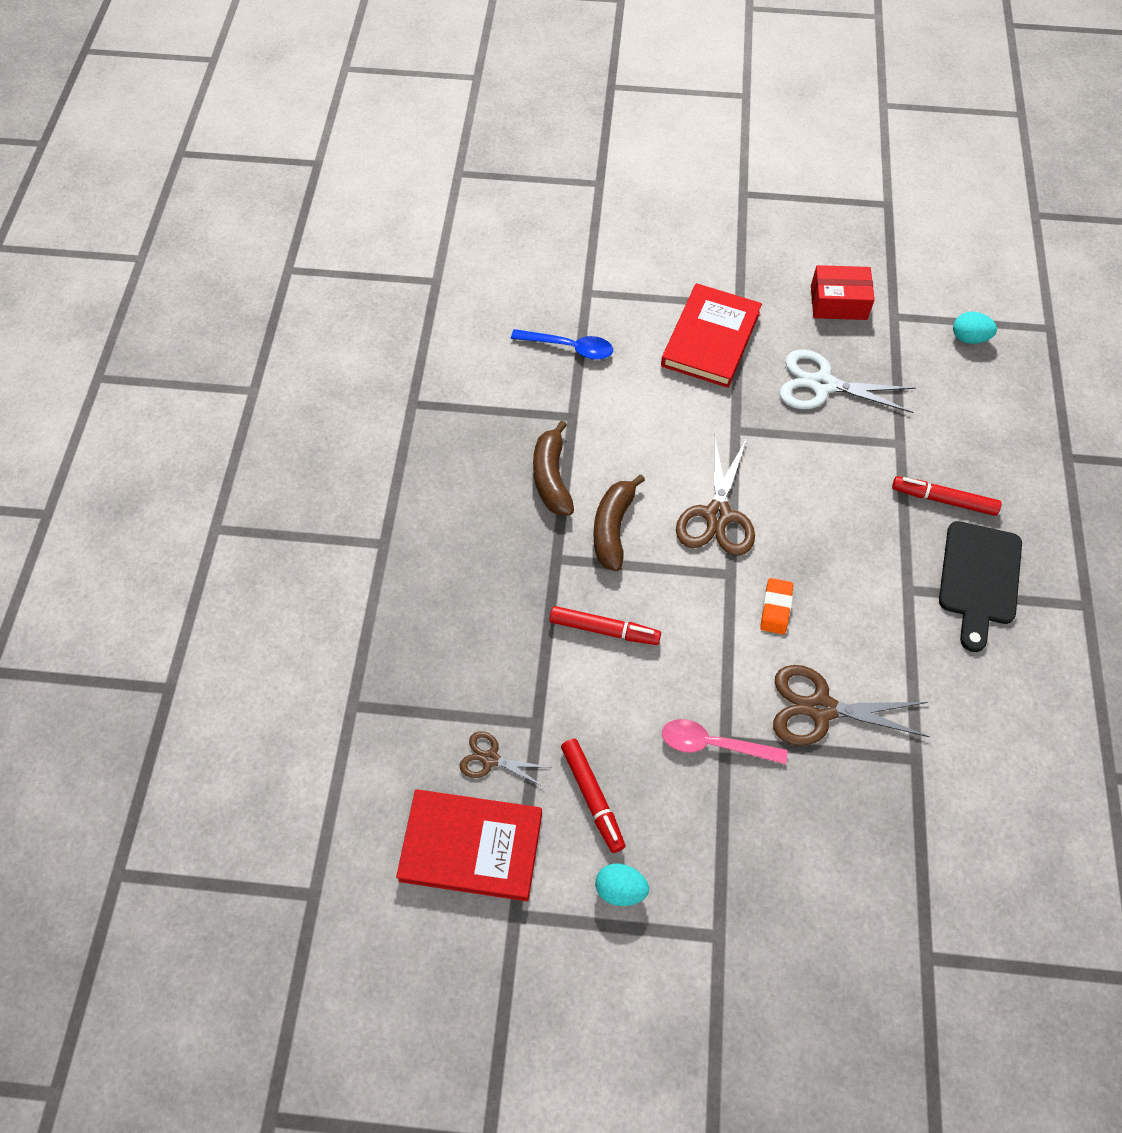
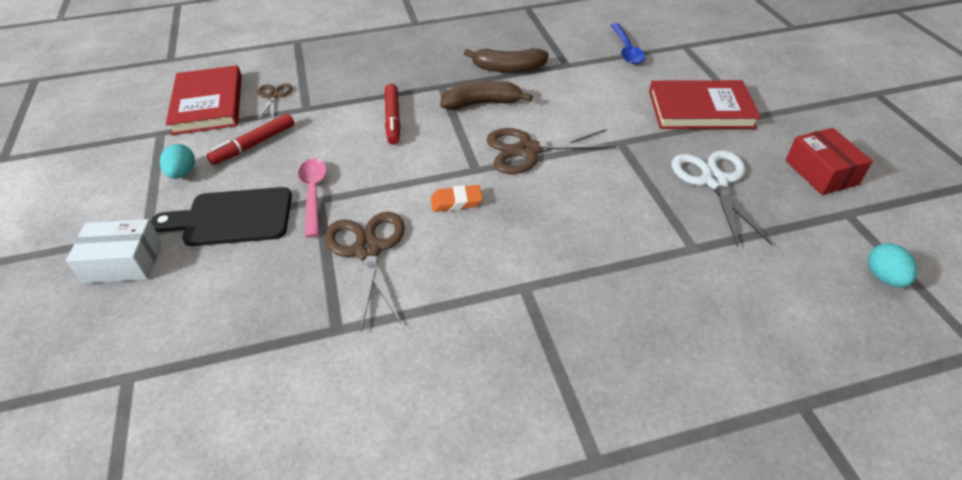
camera: 70 degrees right, 15 degrees down
(551, 477) = (508, 68): brown banana -> brown banana turned 150 degrees counterclockwise
(763, 963) = (124, 262): none -> white box
(944, 500) = (650, 295): red marker -> none
(979, 578) = (571, 343): black cutting board -> black cutting board (232, 217)

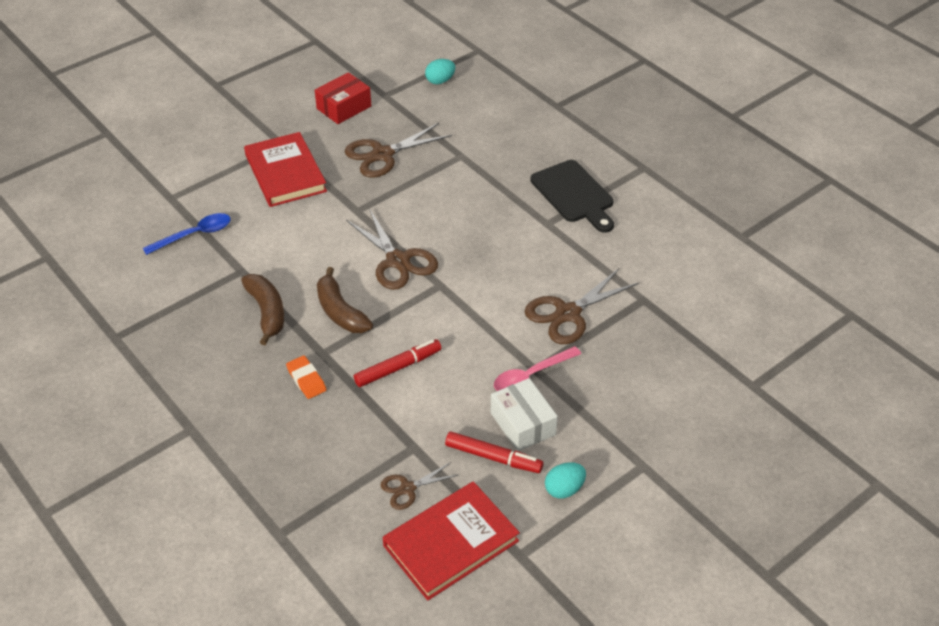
camera: 115 degrees left, 0 degrees up
(124, 262) = (680, 458): white box -> white box (523, 424)
(232, 217) = (590, 415): black cutting board -> black cutting board (574, 194)
(456, 201) = (486, 283): orange eraser -> orange eraser (306, 380)
(714, 181) = (382, 155): white scissors -> brown scissors

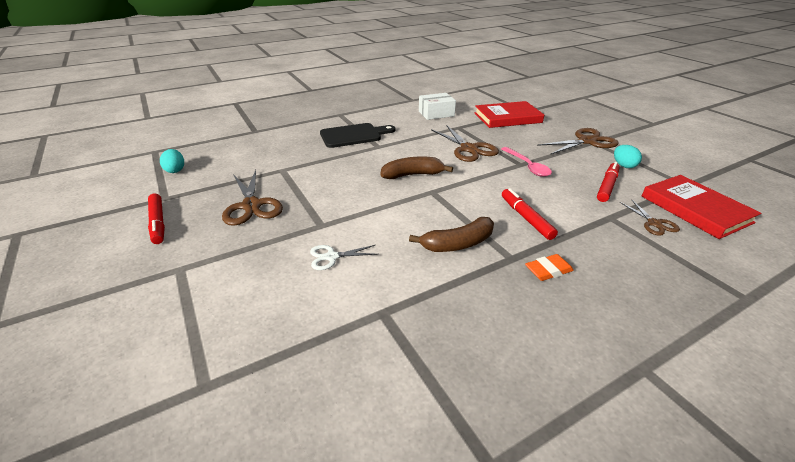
camera: 80 degrees left, 10 degrees down
(195, 235) = (300, 357): blue spoon -> none
(267, 312) = (454, 294): brown banana -> brown banana (413, 175)
(285, 173) = (233, 269): red book -> red book (507, 118)
(308, 227) = (331, 257): none -> white scissors
(344, 107) = (158, 222): red box -> red marker
(398, 261) = (398, 208): brown scissors -> brown scissors (587, 141)
(523, 424) = (572, 173): white box -> white box (436, 113)

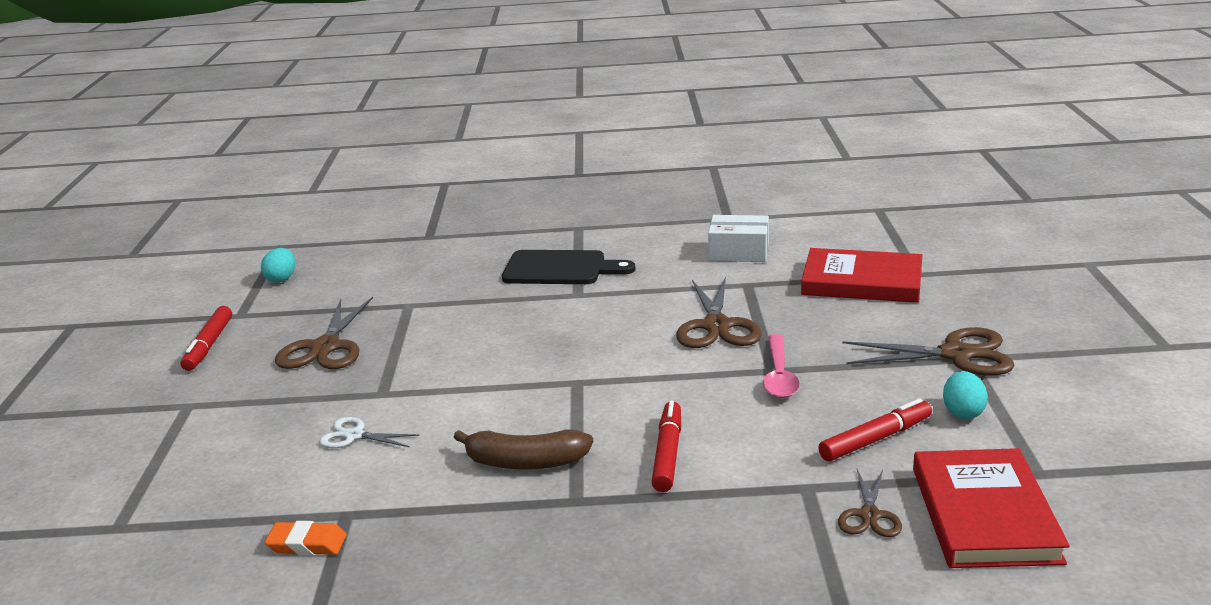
camera: 30 degrees right, 10 degrees down
(413, 175) = (578, 350): brown banana -> none
(548, 270) = (605, 529): orange eraser -> orange eraser (307, 544)

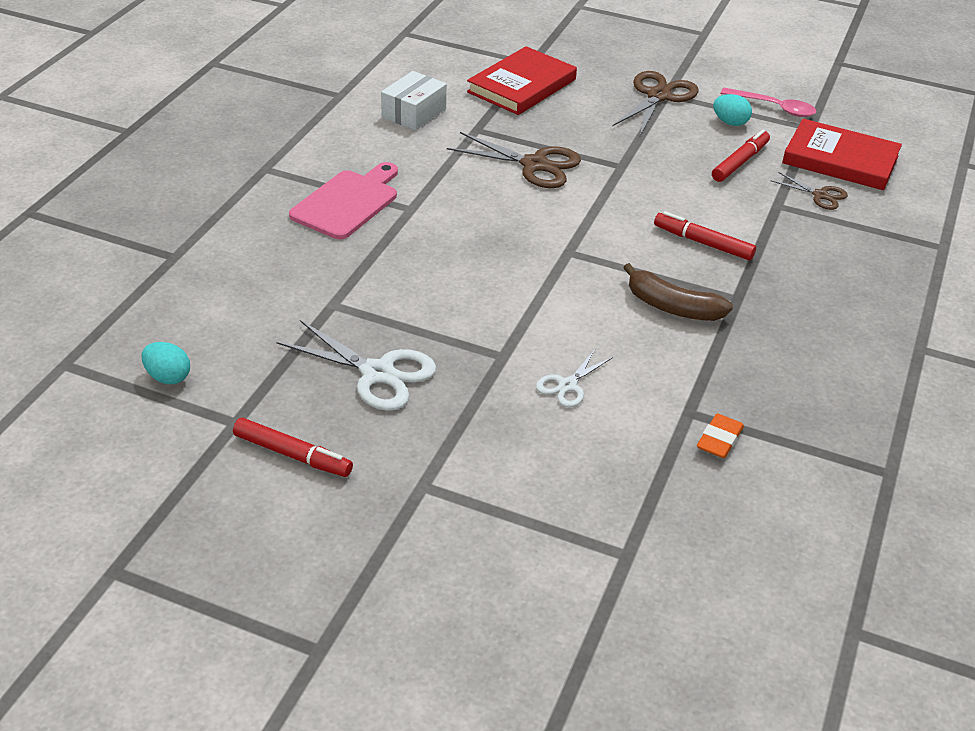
camera: 70 degrees left, 15 degrees up
(325, 347) = (377, 373): brown scissors -> white scissors
(525, 462) = (672, 307): brown banana -> brown banana turned 90 degrees clockwise
(560, 269) = (348, 202): black cutting board -> pink cutting board
(779, 376) = (632, 166): pink spoon -> pink spoon (774, 108)
(875, 439) = (739, 162): red marker -> red marker turned 45 degrees clockwise

